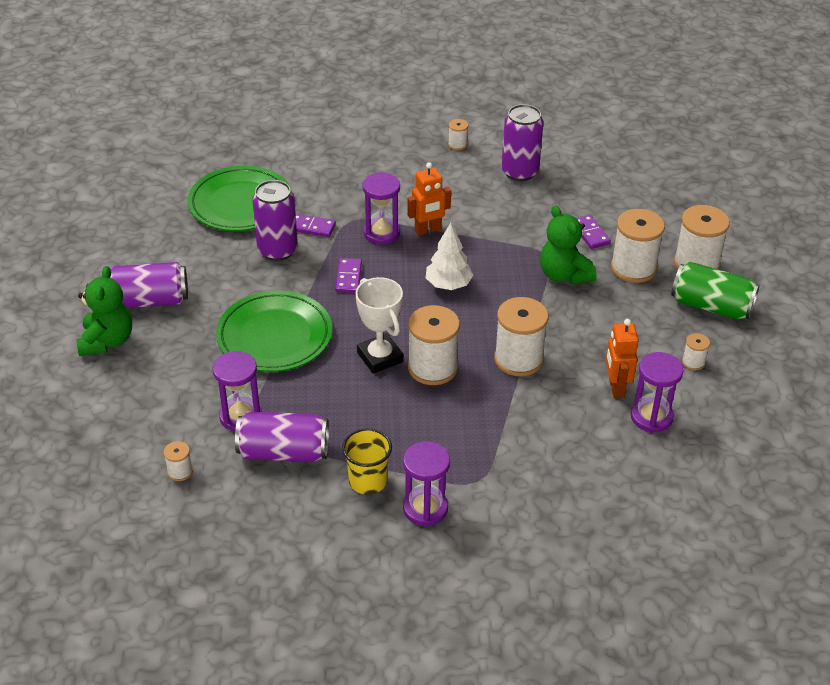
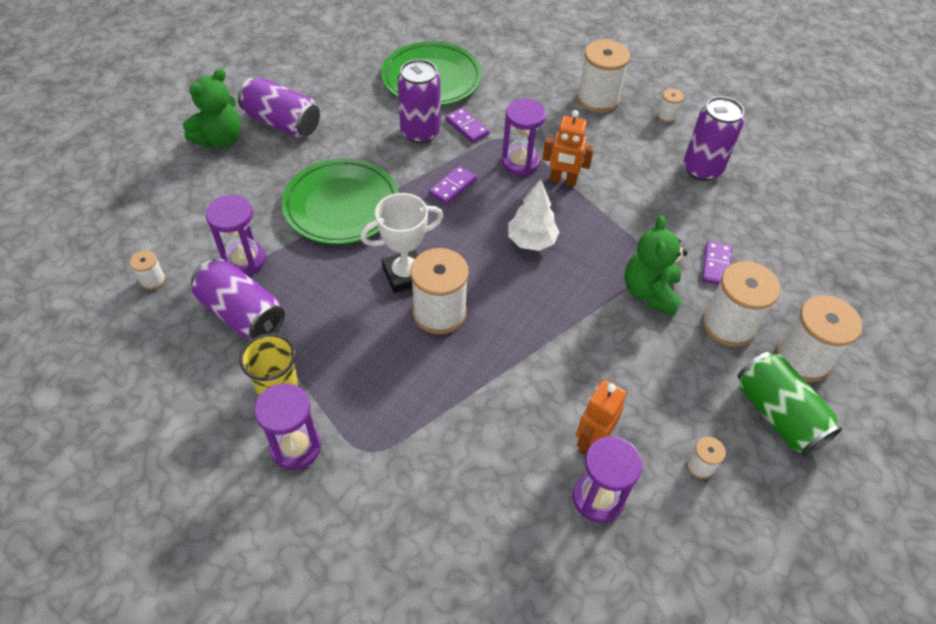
camera: 35 degrees right, 10 degrees up
(380, 357) = (405, 275): white trophy -> white trophy turned 60 degrees clockwise
(518, 359) = (524, 352): white spool -> white spool (598, 99)

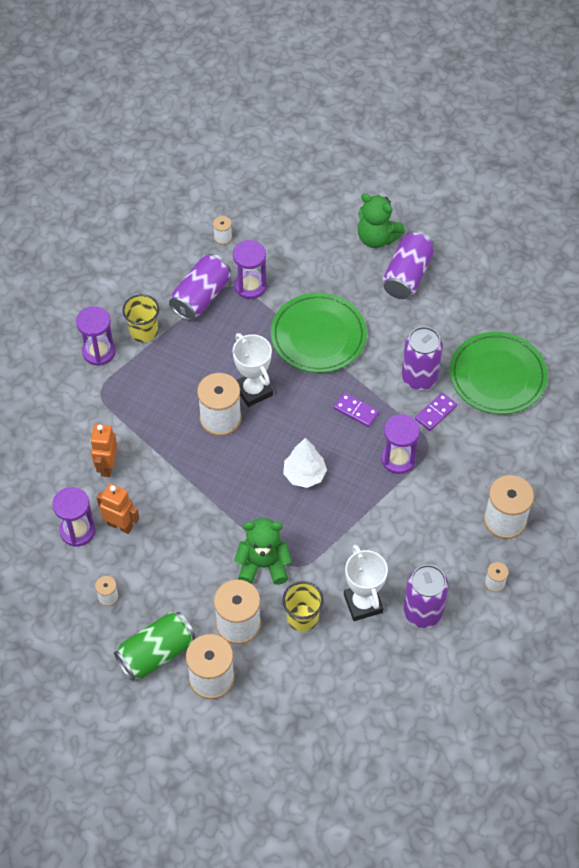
camera: 85 degrees right, 5 degrees up
(563, 180) = (382, 494): orange robot -> orange robot (107, 466)
(695, 213) = (363, 603): none -> white trophy
(716, 265) = (302, 618): purple domino -> yellow cup

